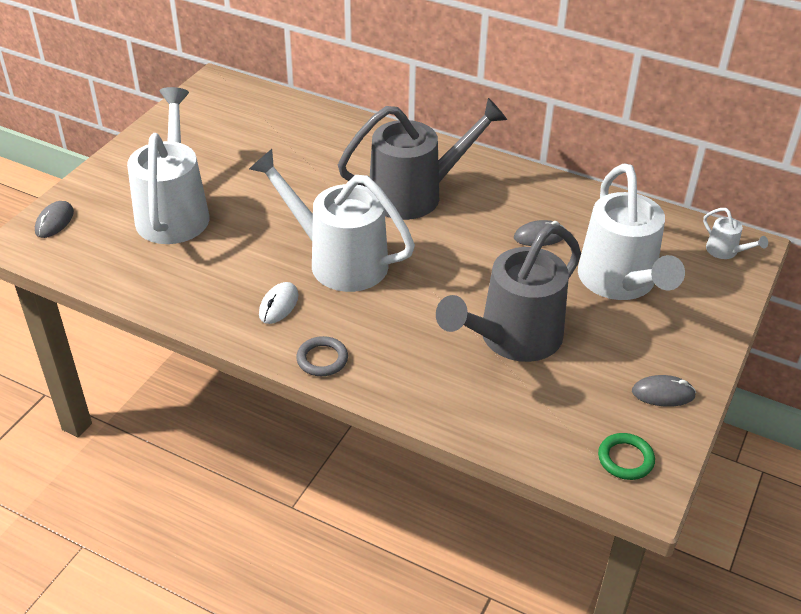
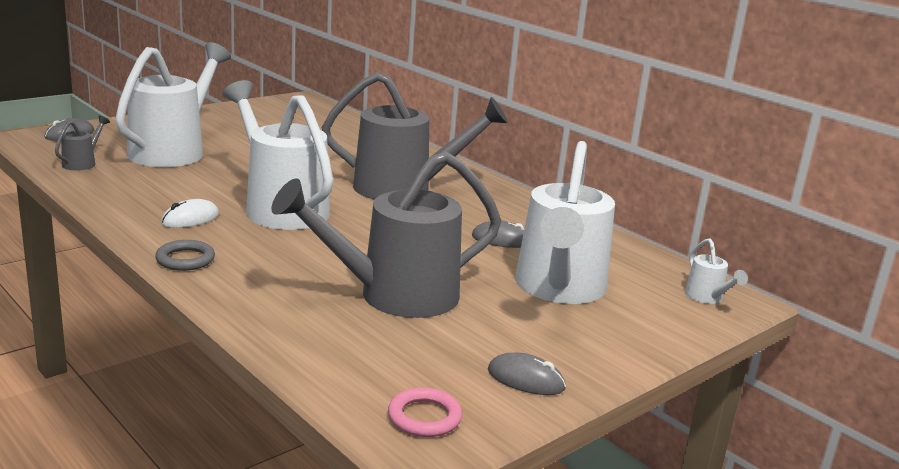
camera: 20 degrees right, 20 degrees down
(111, 262) = (82, 163): none -> grey watering can
(625, 459) = (424, 417): green ring -> pink ring

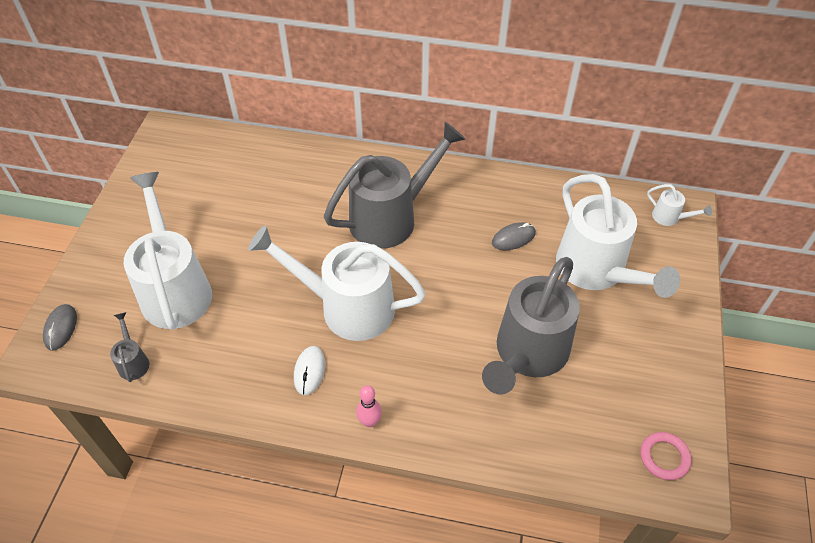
camera: 35 degrees left, 30 degrees up
(185, 259) = (369, 421): grey ring -> pink bowling pin
(526, 379) = (671, 379): grey mouse -> none

